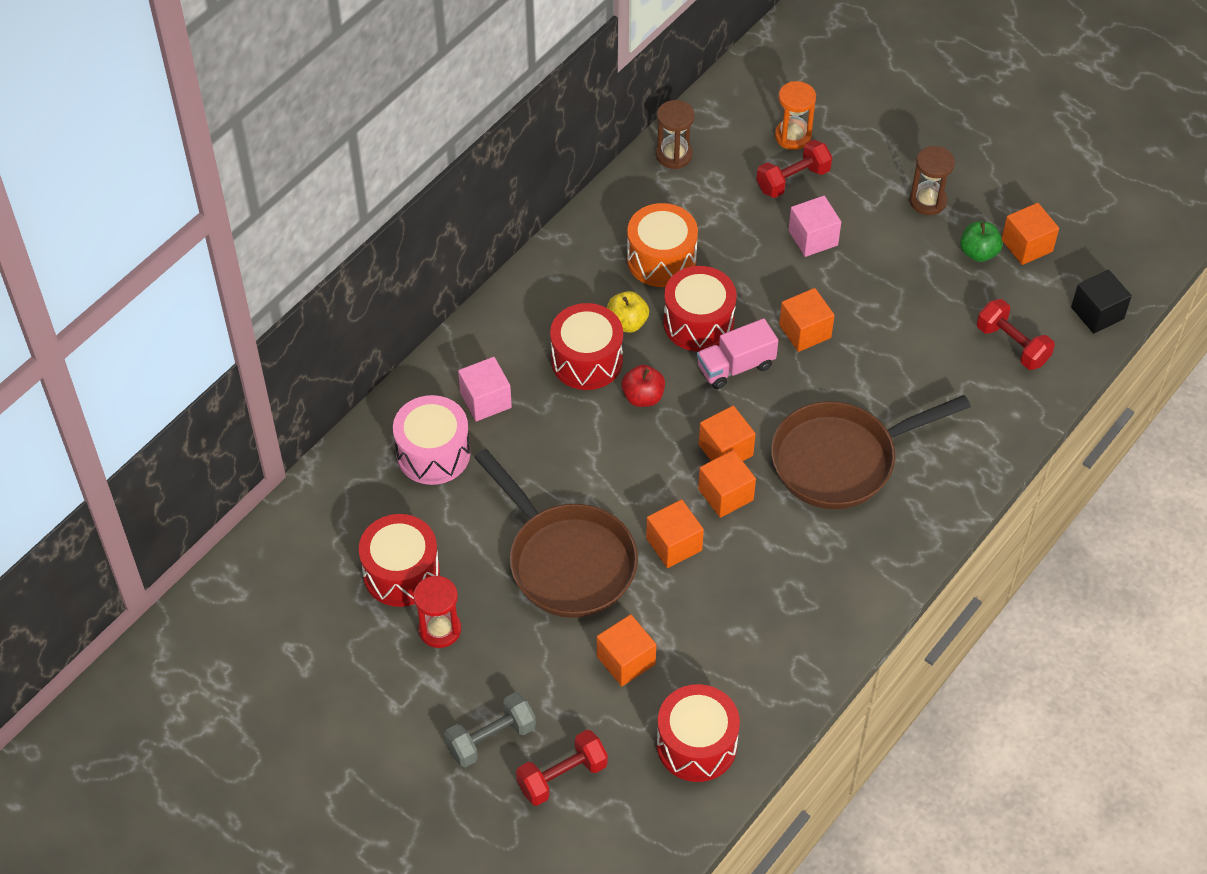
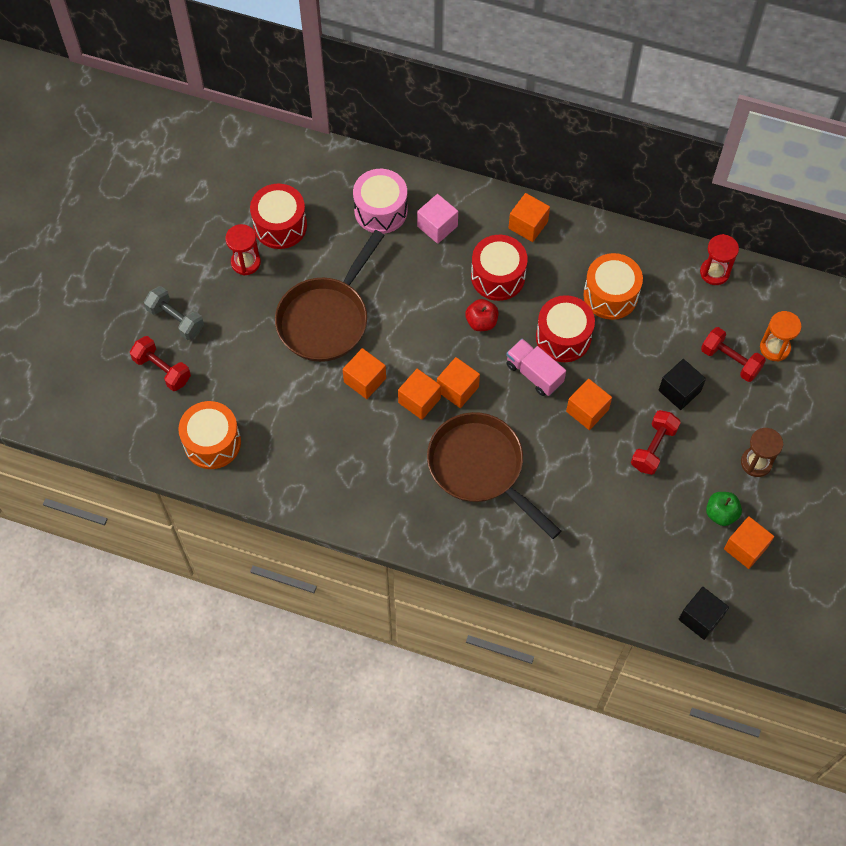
camera: 70 degrees right, 10 degrees up
(626, 660) = (261, 379): orange cube -> orange cube (528, 225)
(627, 323) = (542, 291): yellow apple -> none
(674, 155) = (714, 272): brown hourglass -> red hourglass
(696, 745) = (212, 442): red drum -> orange drum
(813, 238) = (679, 391): pink cube -> black cube
(1012, 345) = (639, 561): red dumbbell -> red dumbbell (653, 448)

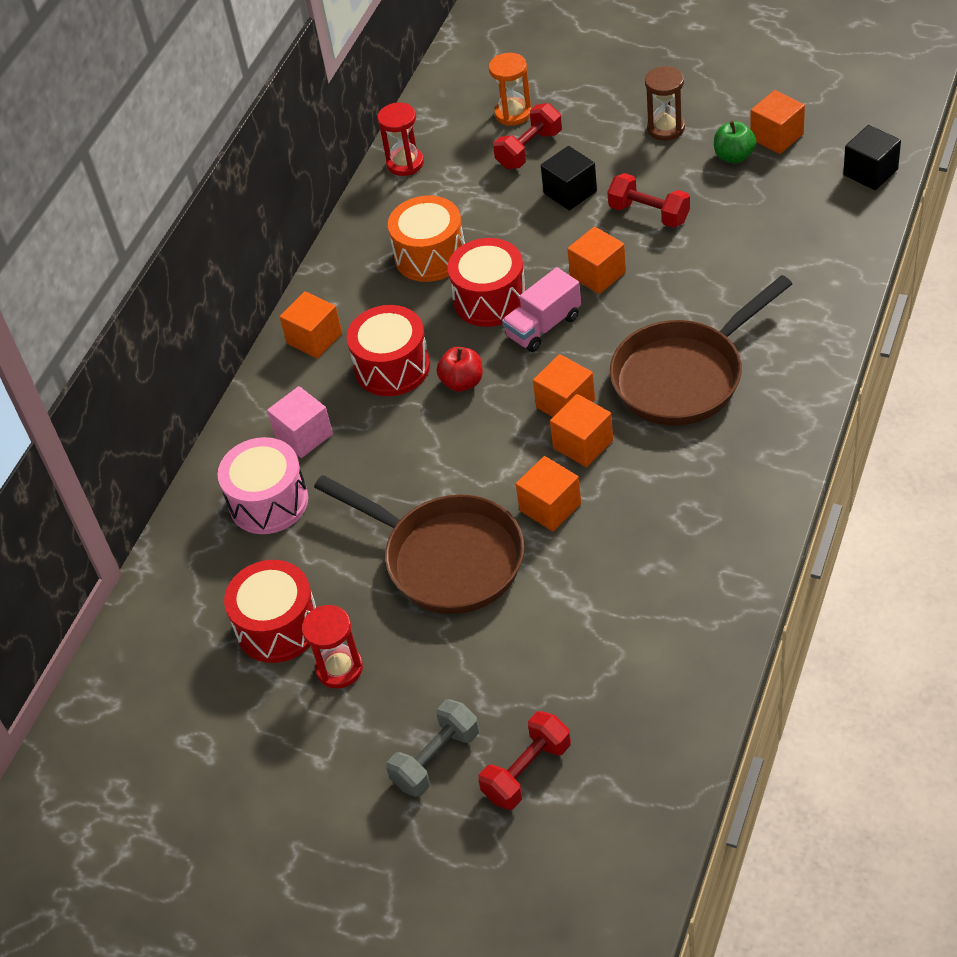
camera: 80 degrees left, 15 degrees down
(212, 442) = (655, 692): orange drum -> none

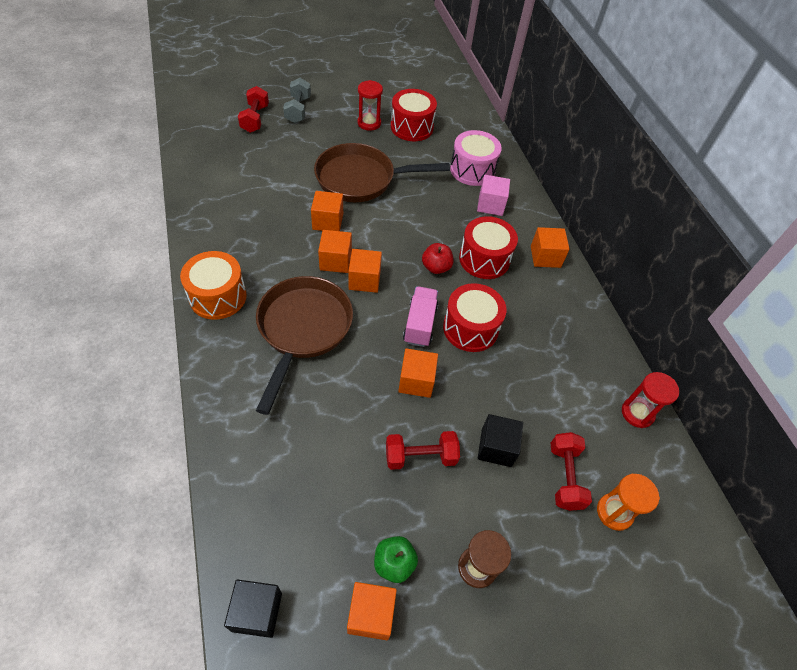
camera: 130 degrees right, 5 degrees up
(430, 256) = (539, 342): orange drum -> orange drum (218, 296)

